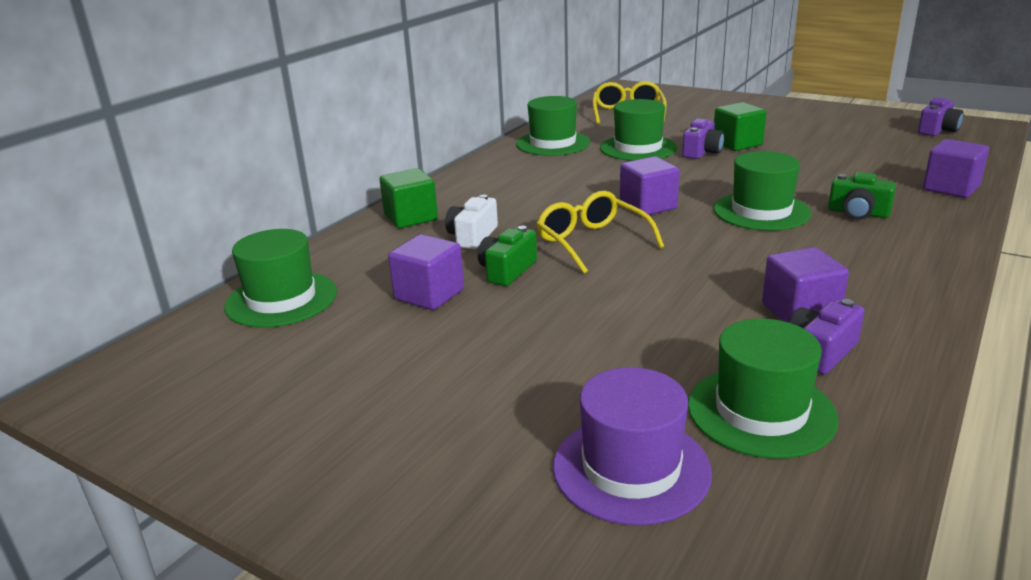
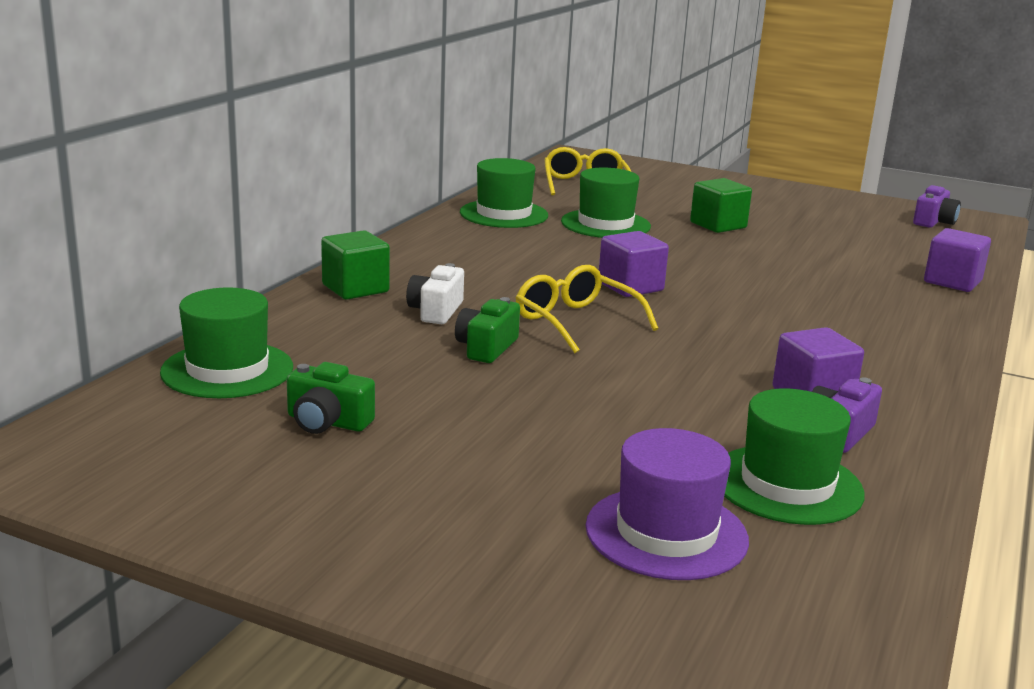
camera: 10 degrees left, 5 degrees down
(429, 294) = (403, 369): purple cube -> none
(702, 152) = (679, 232): purple camera -> none
(761, 211) = (756, 297): green hat -> none
(858, 213) = (859, 303): green camera -> green camera (327, 422)

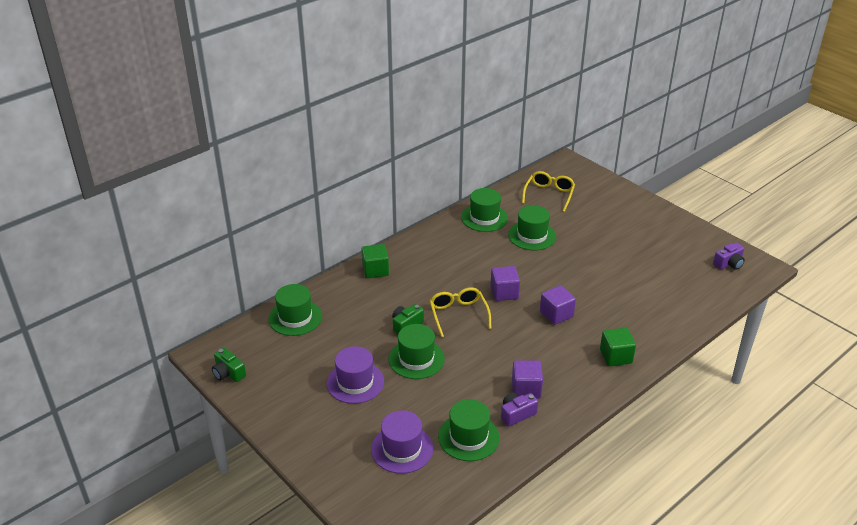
camera: 25 degrees right, 15 degrees up
(327, 422) = (316, 358): green camera -> green camera (228, 373)
(436, 311) = (400, 294): white camera -> none
(453, 444) = (355, 382): none -> purple hat
(554, 389) = (416, 359): none -> green hat
(718, 225) = (594, 246): green cube -> green cube (615, 356)
(952, 282) = (682, 320): purple cube -> purple cube (556, 314)

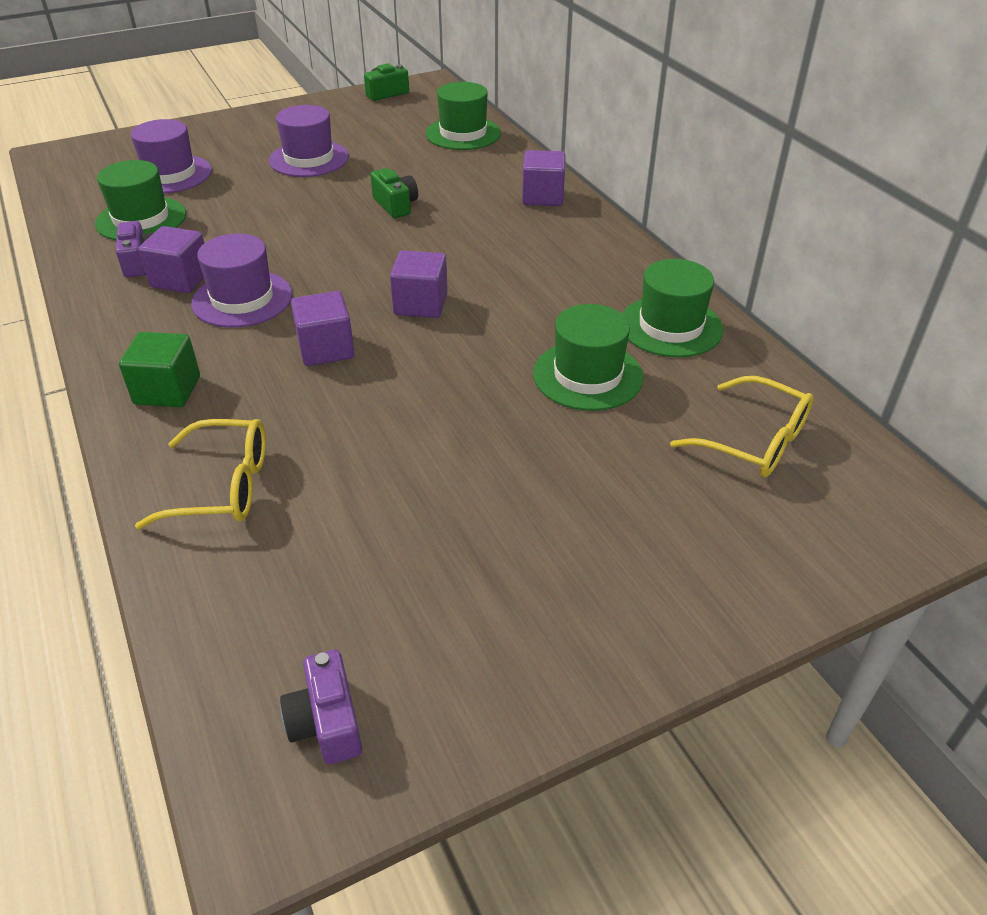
camera: 105 degrees right, 5 degrees up
(375, 270) = (543, 197): green cube -> purple cube
(416, 359) = (318, 203): green hat -> none
(458, 315) = (390, 250): yellow glasses -> yellow glasses (222, 486)
(531, 357) = (242, 299): none -> purple hat

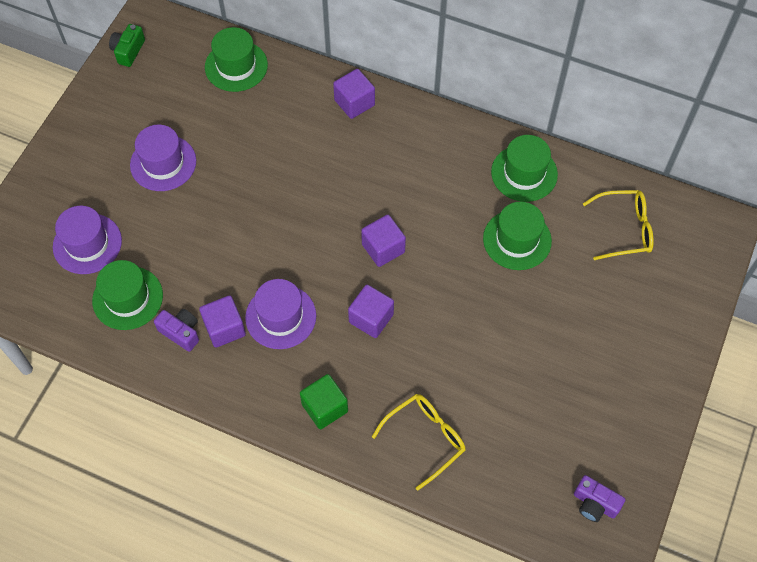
camera: 40 degrees left, 20 degrees up
(396, 205) = (274, 172): green camera -> none

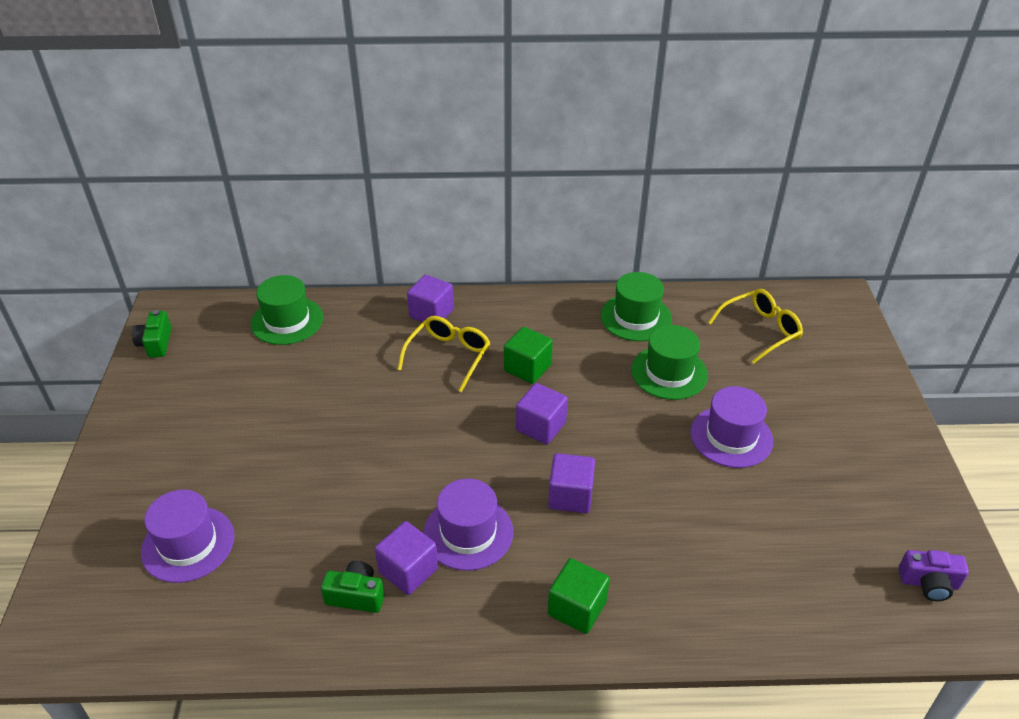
camera: 25 degrees left, 20 degrees down
(127, 298) = (268, 584): green hat -> none
(163, 163) = (247, 431): purple hat -> purple hat (731, 437)
(181, 332) = (356, 596): purple camera -> green camera
(403, 189) = (527, 368): none -> green cube
(425, 439) = (709, 593): yellow glasses -> yellow glasses (448, 356)

